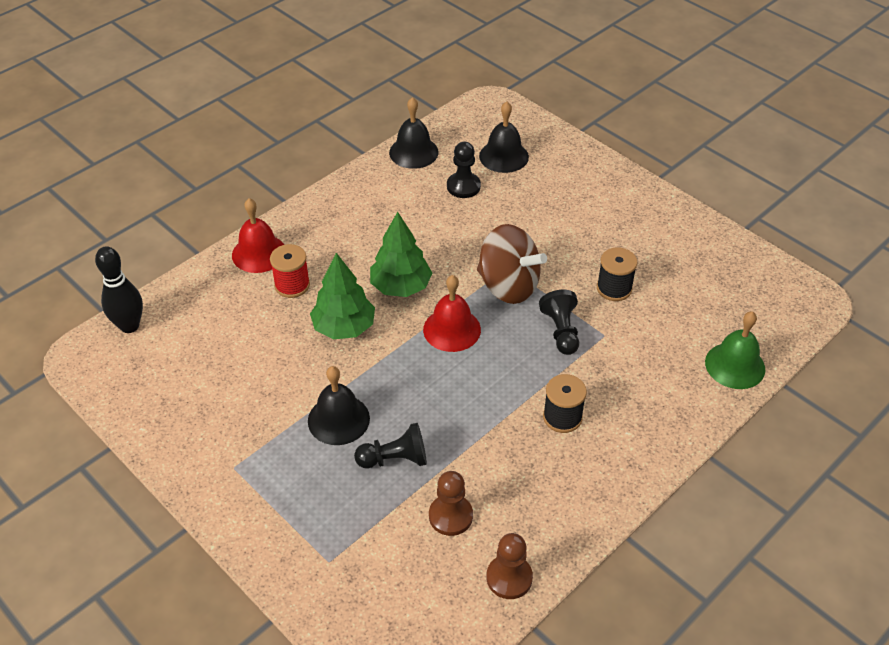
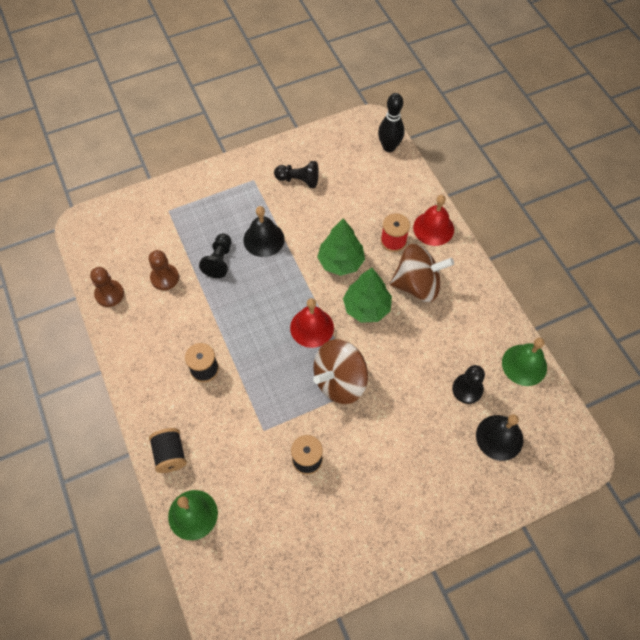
camera: 110 degrees right, 15 degrees up
(349, 250) = (417, 285): none -> brown spinning top
(413, 152) = (524, 365): black bell -> green bell
(561, 331) = (280, 400): black pawn -> black pawn (298, 180)
(686, 411) = (170, 454): none -> black spool

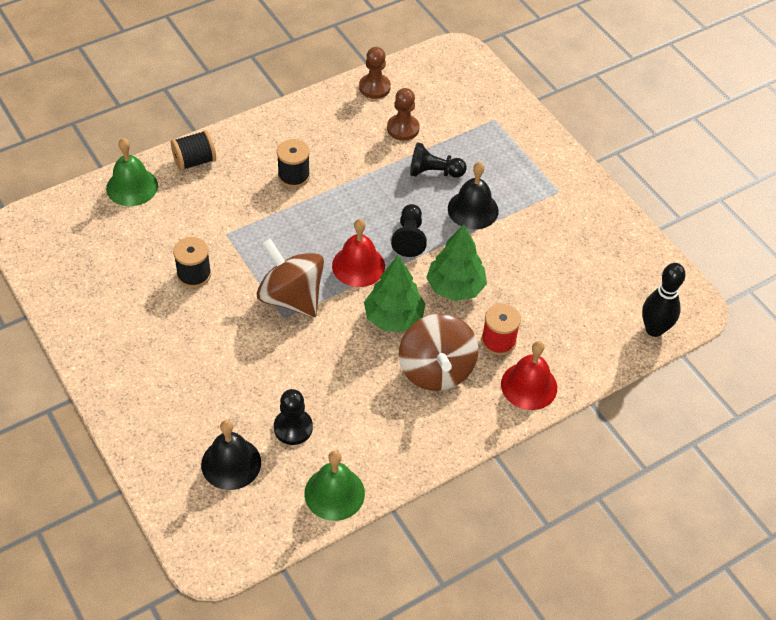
camera: 80 degrees right, 10 degrees down
(298, 180) = (570, 235): black pawn -> black pawn (409, 238)

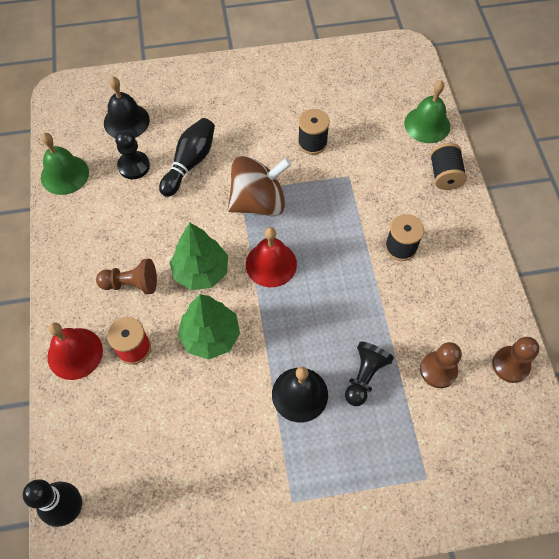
camera: 115 degrees right, 10 degrees up
(266, 375) = (190, 163): none -> black bowling pin
(409, 238) = (286, 319): black pawn -> none
(436, 370) = (131, 284): brown spinning top -> brown pawn

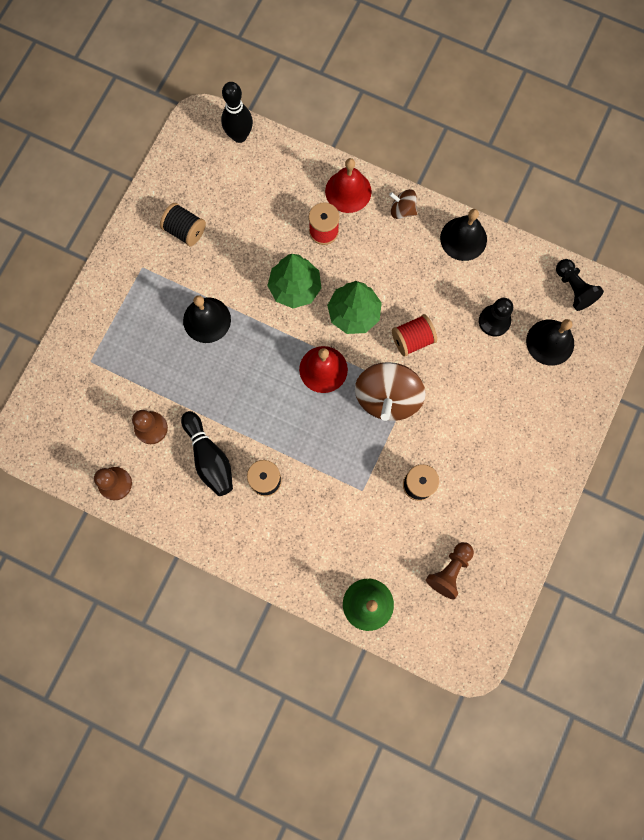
camera: 125 degrees right, 15 degrees up
(64, 174) = (522, 263): green bell -> none
(67, 229) = (463, 238): none -> black bell
(67, 293) = (402, 210): none -> brown spinning top
(131, 284) = (379, 258): brown pawn -> brown pawn (449, 571)
(190, 163) = (466, 368): black bowling pin -> black bowling pin (209, 458)
(193, 213) = (412, 340): none -> red spool
(364, 376) = (185, 373): black pawn -> black pawn (573, 289)
(444, 175) = (305, 574): black spool -> black spool (185, 231)

